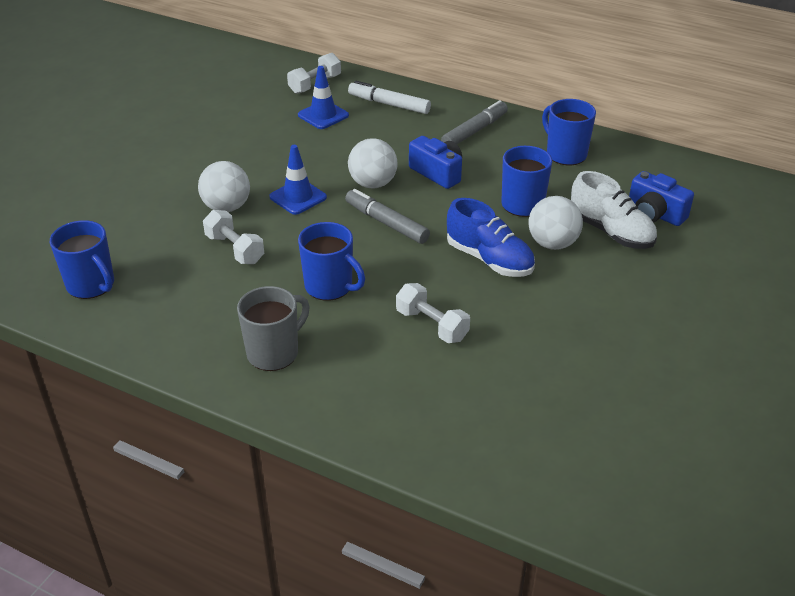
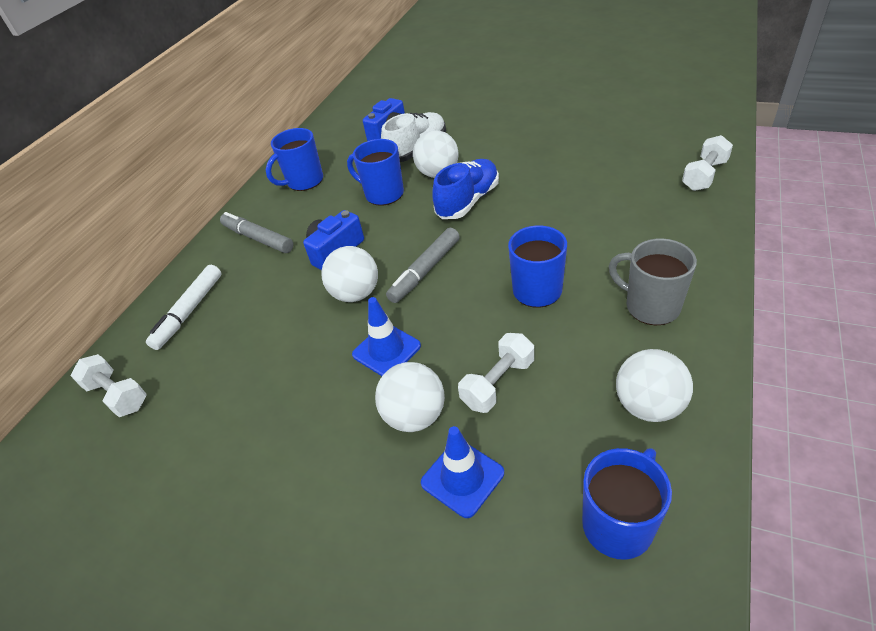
camera: 90 degrees left, 5 degrees up
(171, 322) = (648, 405): none -> white ball
(323, 115) = (203, 368): blue traffic cone -> blue traffic cone (462, 478)
(432, 325) = (566, 218): white dumbbell -> white dumbbell (704, 175)

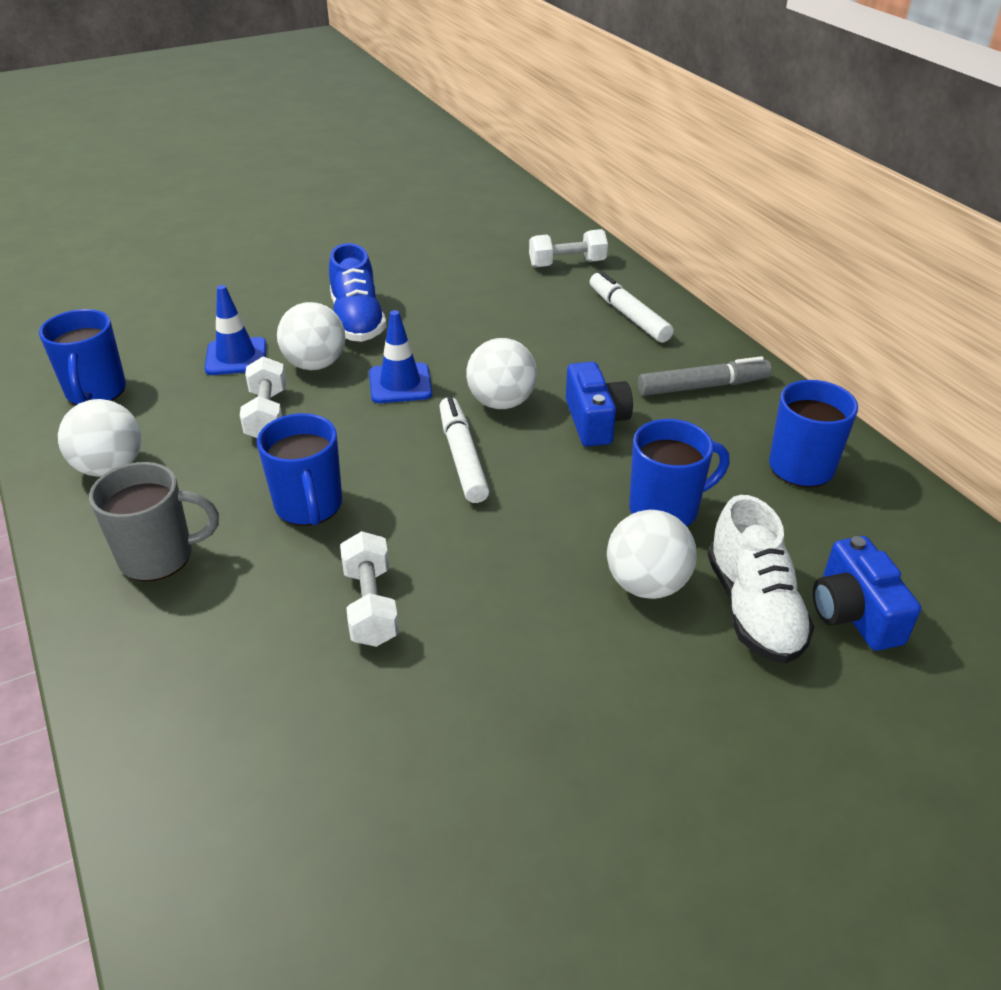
camera: 125 degrees right, 5 degrees down
(425, 271) = (462, 457): grey marker -> white marker
(468, 201) = (535, 565): blue shoe -> blue shoe (357, 321)
(704, 175) = (191, 855): white dumbbell -> white dumbbell (371, 605)

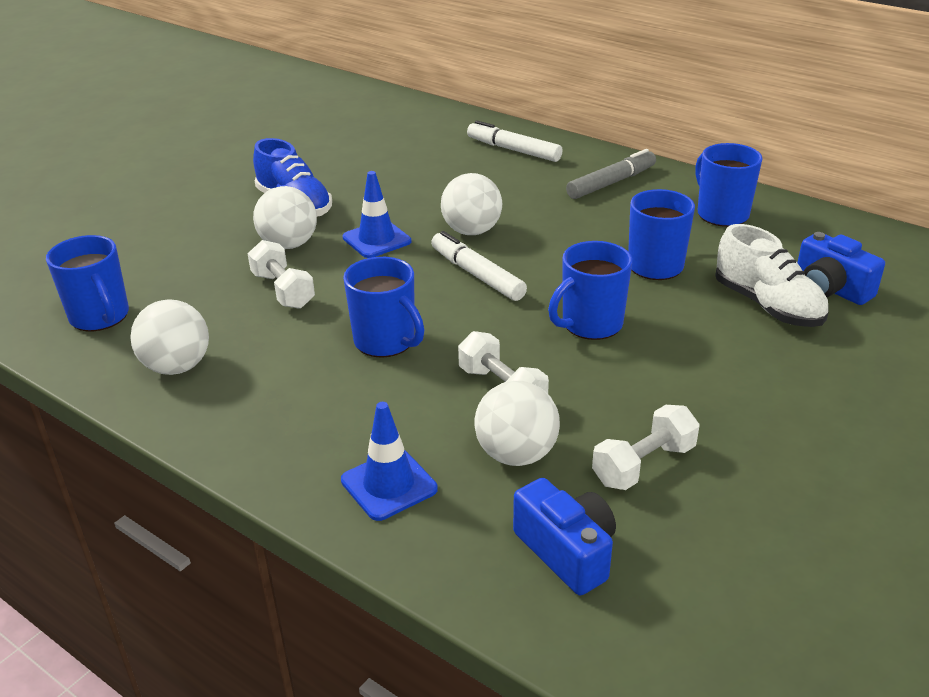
camera: 25 degrees left, 5 degrees down
(159, 556) = (292, 413): grey mug -> none
(236, 357) = (210, 257): blue traffic cone -> blue traffic cone (389, 485)
(528, 560) = (590, 324): none -> blue mug
(567, 264) = (432, 126): white dumbbell -> white dumbbell (644, 465)
(595, 421) = (555, 225): blue camera -> blue camera (567, 552)
(647, 584) = (686, 313): white ball -> white ball (516, 454)

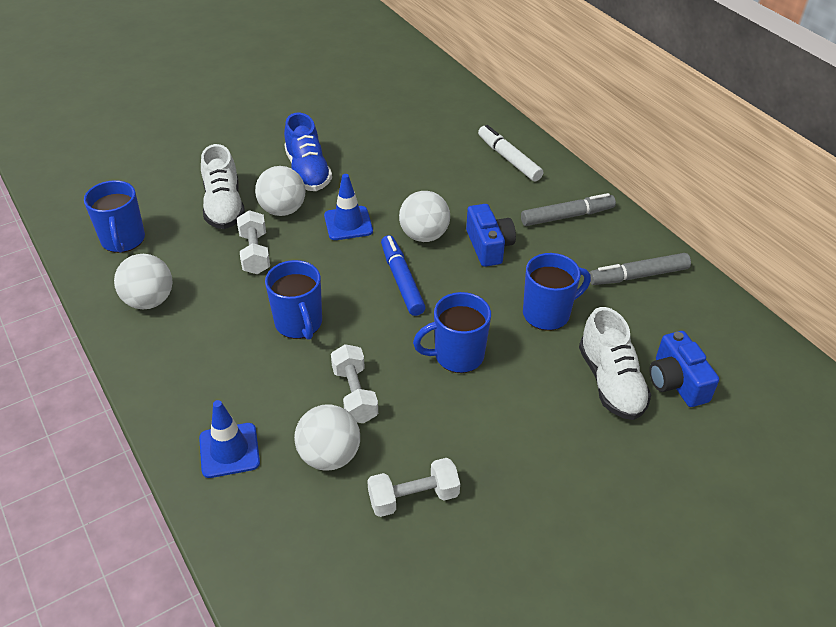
camera: 20 degrees right, 10 degrees up
(212, 257) = (224, 206): none -> white shoe
(477, 275) = (402, 280): white marker -> blue marker
(567, 552) = (313, 550): blue camera -> blue camera (488, 246)
(721, 214) = (638, 276): blue mug -> grey marker

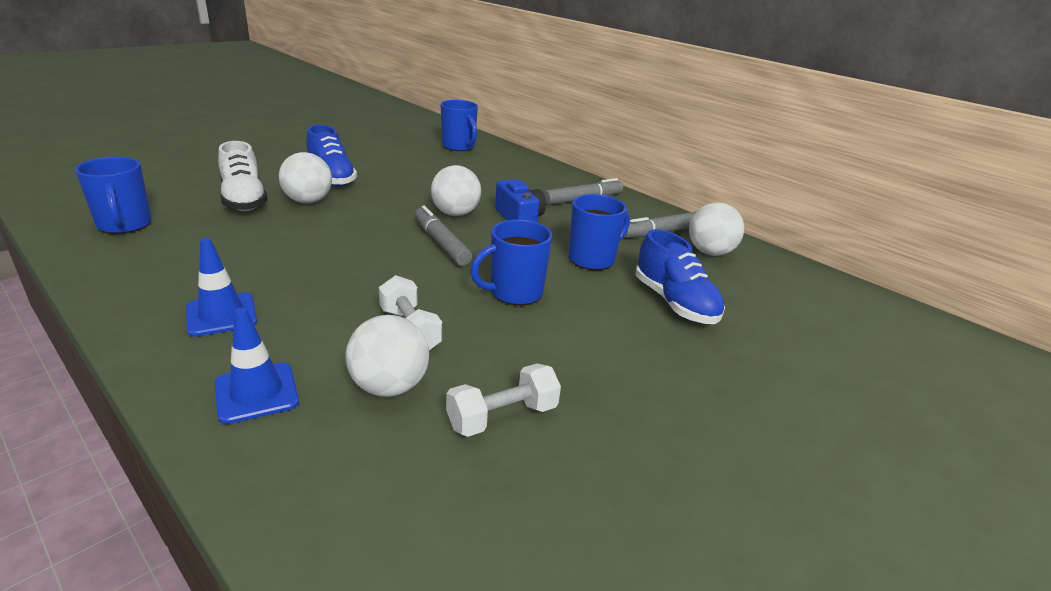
camera: 15 degrees left, 15 degrees down
(149, 301) = (153, 269): white ball -> white ball (710, 252)
(255, 253) = (280, 230): white dumbbell -> none
(299, 324) = (335, 278): blue mug -> blue mug (459, 147)
(348, 223) = (378, 208): blue traffic cone -> blue traffic cone (221, 315)
(402, 280) = (441, 243): blue marker -> grey marker
(509, 159) = (518, 169): white marker -> none
(610, 382) = (674, 303): white shoe -> blue shoe
(676, 382) = (735, 299): blue camera -> none

